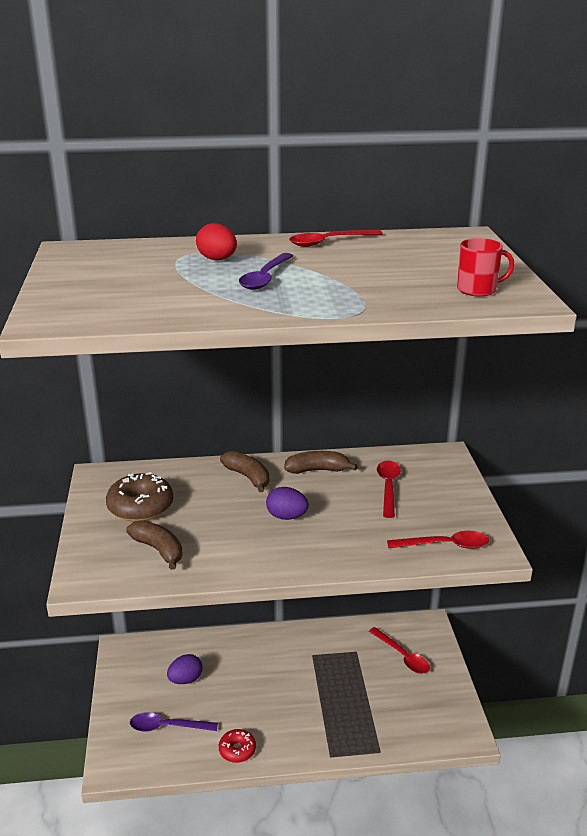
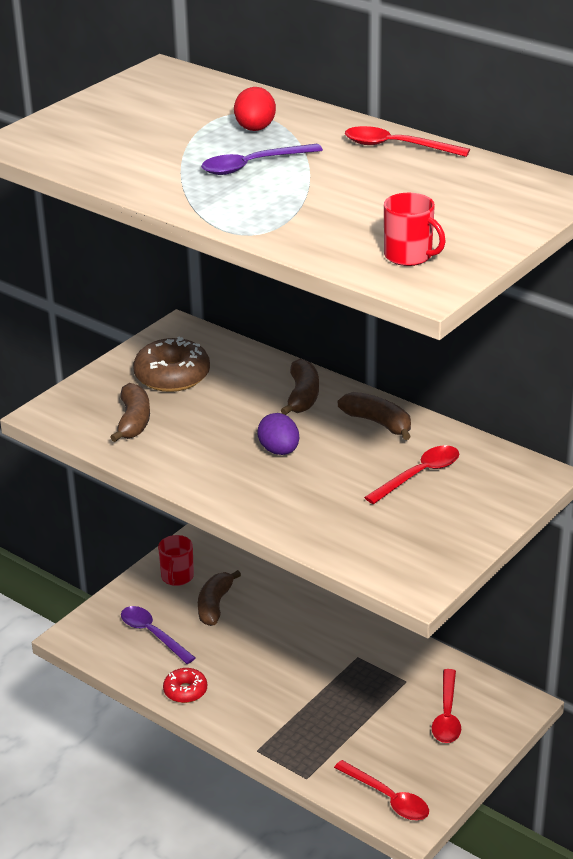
camera: 45 degrees right, 5 degrees up
(137, 677) = (177, 577): none -> red mug
(185, 679) = (215, 605): purple egg -> brown banana
(445, 545) = (379, 555): red spoon -> red spoon (387, 798)

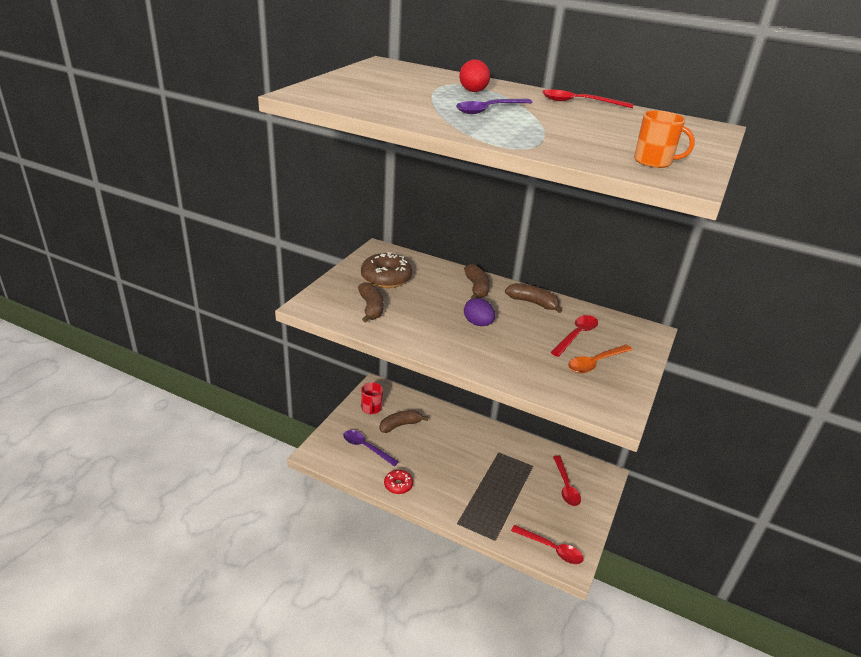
camera: 15 degrees left, 0 degrees up
(215, 605) = (400, 425): brown banana -> brown banana turned 60 degrees clockwise
(409, 256) = (654, 162): red mug -> orange mug
(425, 516) = (595, 363): none -> orange spoon

